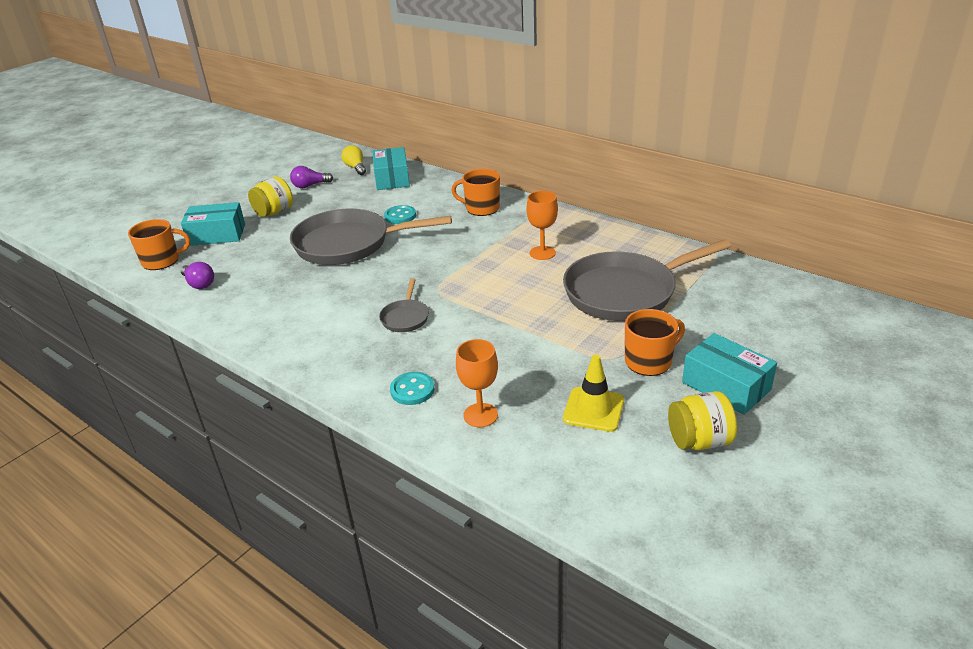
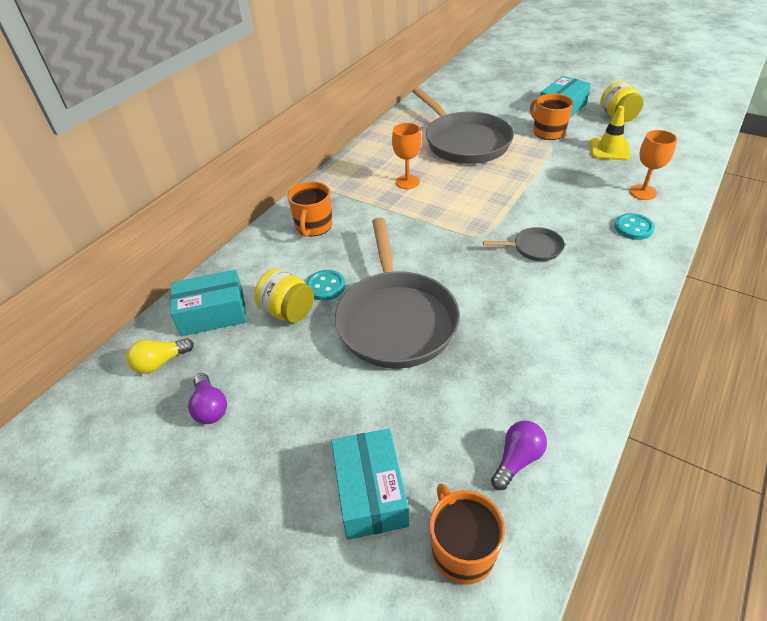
camera: 95 degrees left, 10 degrees up
(274, 212) = (298, 431): yellow jar -> yellow jar (288, 312)

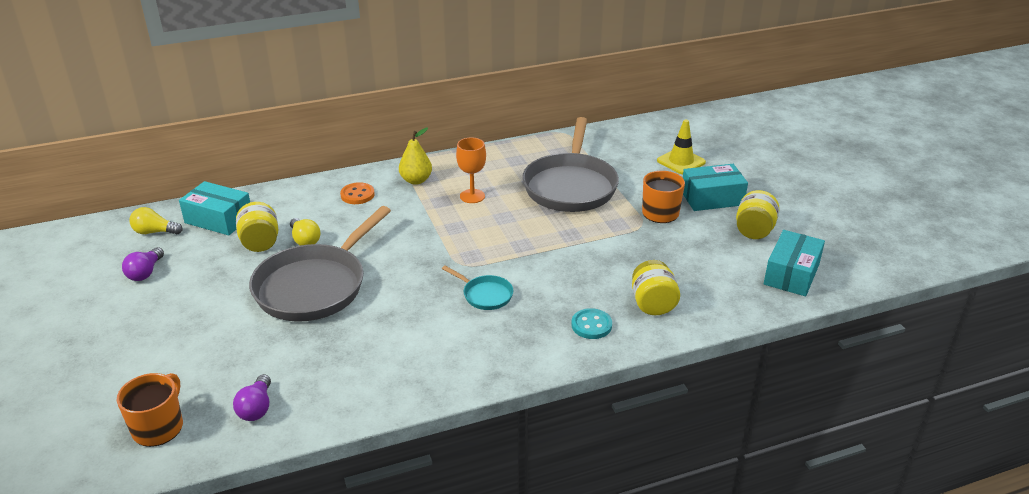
camera: 35 degrees right, 10 degrees down
(313, 226) = (357, 195): orange mug -> orange button
(326, 286) = (305, 240): turquoise button -> yellow light bulb
(345, 191) = (416, 180): none -> yellow pear
(370, 492) = (158, 369): turquoise box -> turquoise box (791, 274)
(517, 459) = (256, 408): purple light bulb -> purple light bulb turned 105 degrees clockwise
(534, 248) = (485, 295): grey pan -> turquoise pan
(609, 149) = (690, 255): yellow traffic cone -> yellow traffic cone (681, 161)
(642, 192) = (653, 304): orange goblet -> yellow jar

